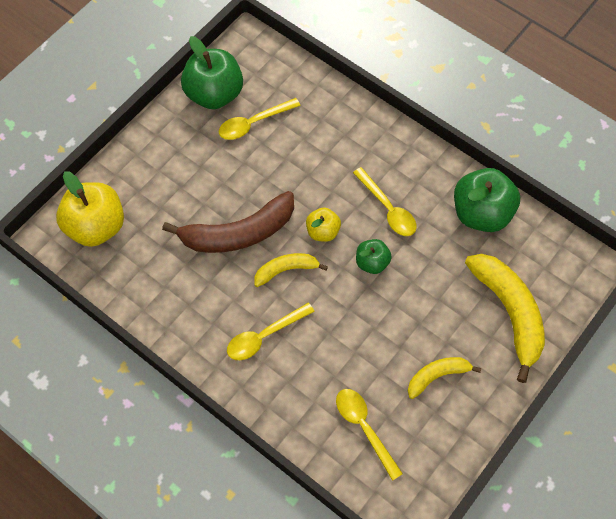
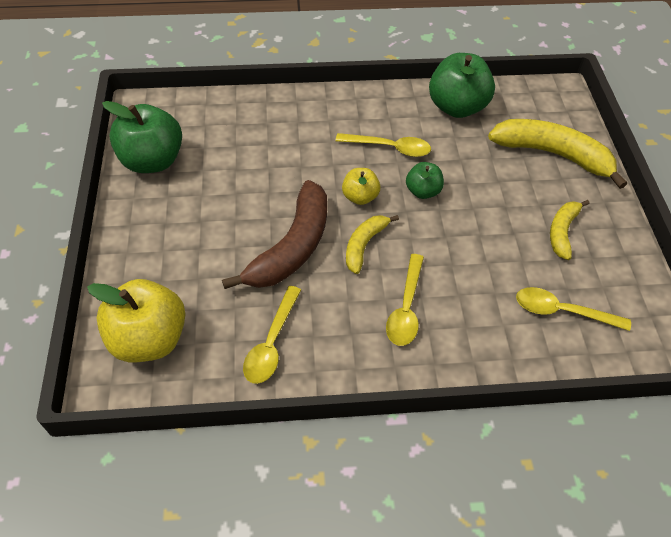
camera: 45 degrees left, 10 degrees down
(253, 123) = (212, 160): yellow spoon -> yellow spoon (271, 343)

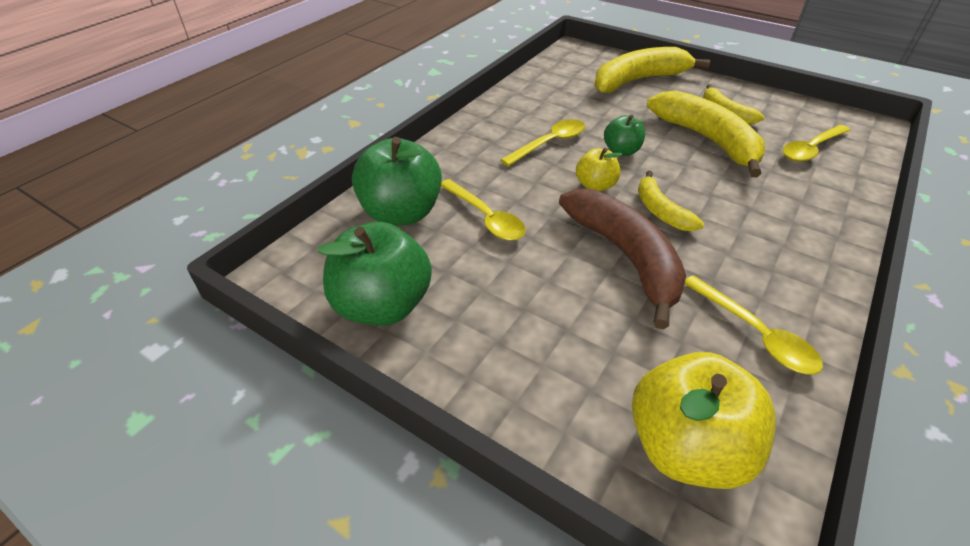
camera: 50 degrees left, 10 degrees down
(406, 308) = (759, 222): yellow spoon -> yellow spoon (486, 218)
(457, 107) = (539, 93): green apple -> green apple (401, 213)
(498, 236) = (707, 140): none -> yellow banana

